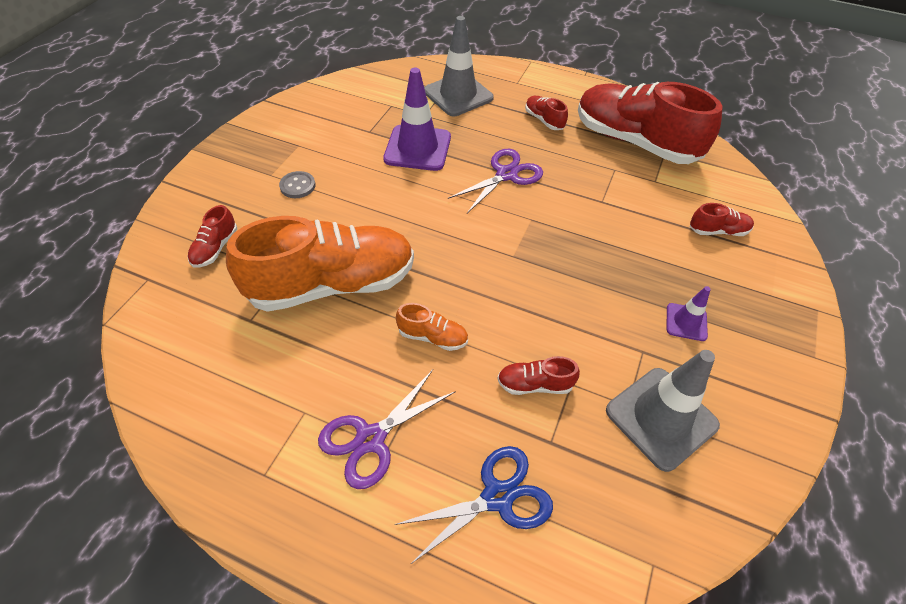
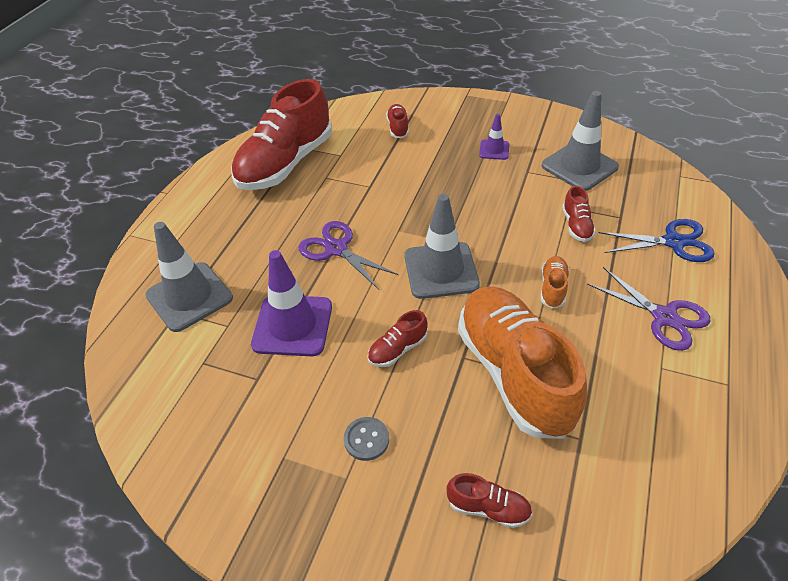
camera: 90 degrees left, 5 degrees down
(470, 246) = (441, 270): none -> grey traffic cone
(497, 497) = (674, 242): blue scissors -> blue scissors turned 120 degrees clockwise
(544, 120) = (247, 223): red shoe -> red shoe (398, 349)

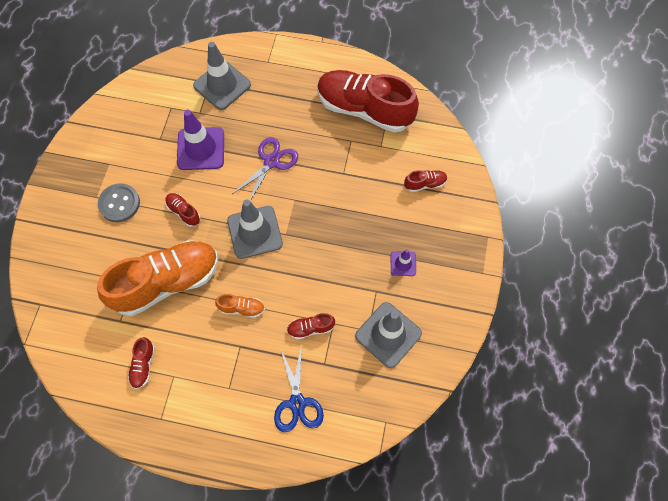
camera: 80 degrees right, 20 degrees up
(366, 439) = (119, 203): grey button -> grey button, size x1.56
(488, 508) = (77, 270): red shoe -> red shoe (143, 365)
(664, 317) = (217, 384): purple scissors -> none

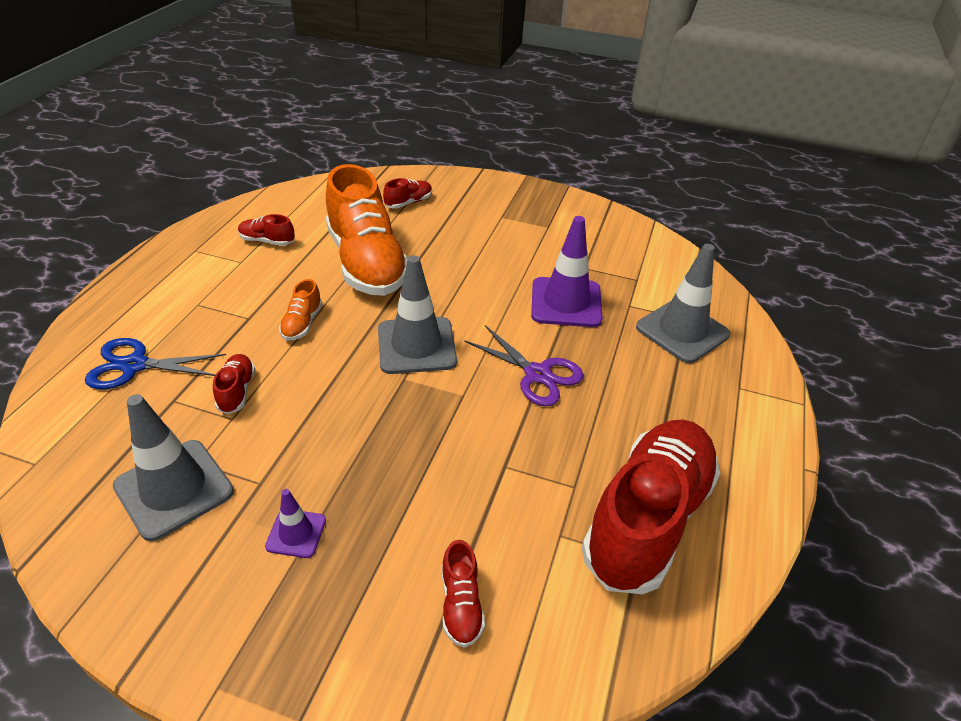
camera: 95 degrees right, 25 degrees down
(119, 203) = (489, 232): grey button -> none
(183, 212) = (465, 281): red shoe -> red shoe (408, 202)

